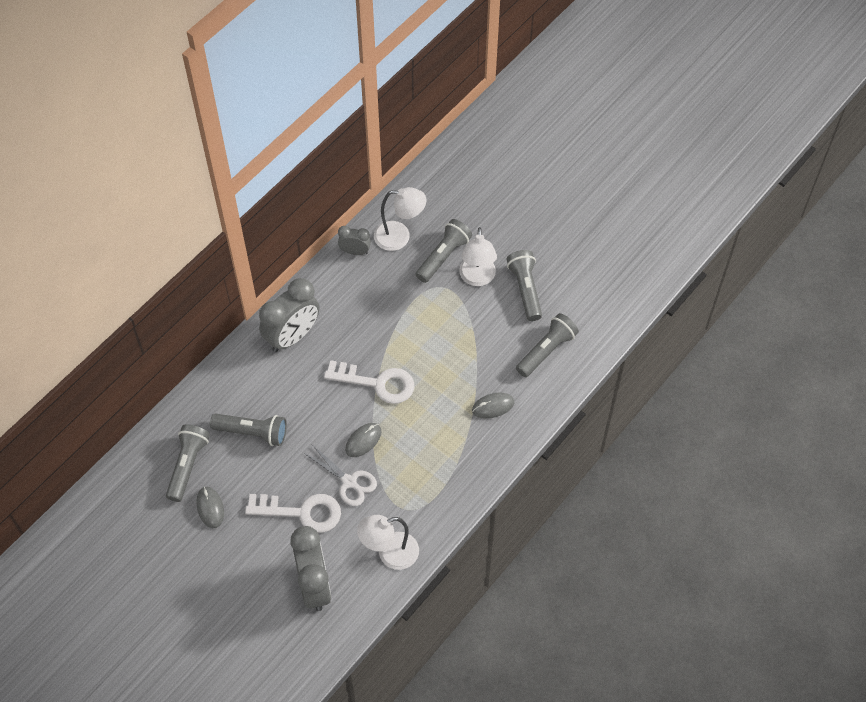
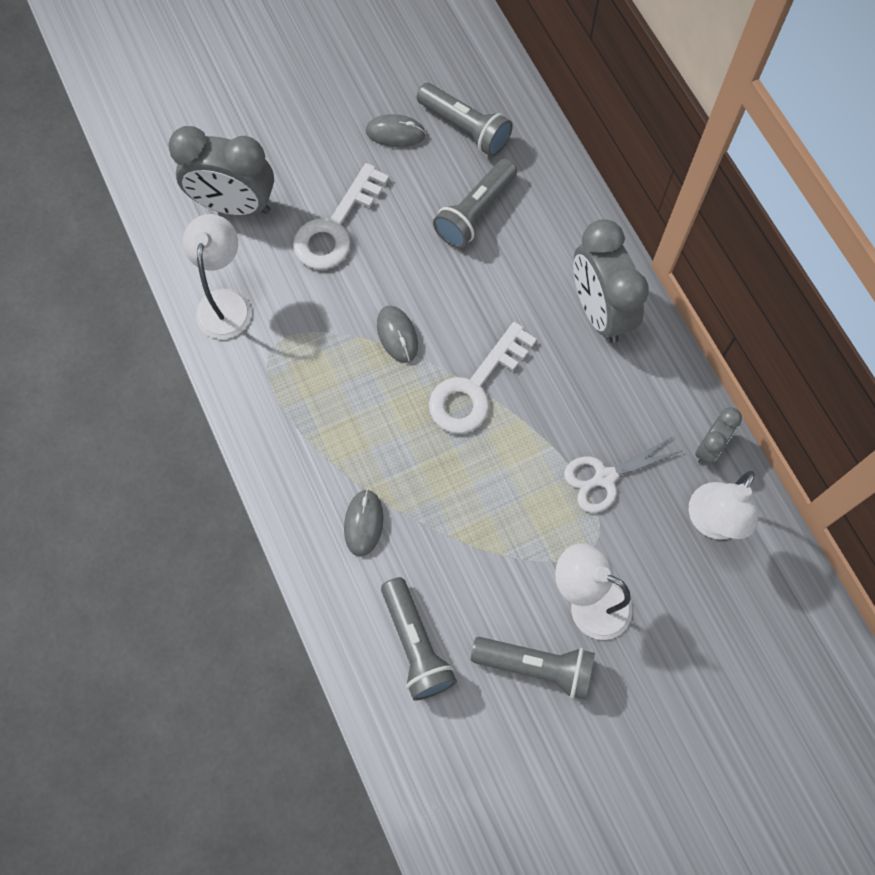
camera: 115 degrees right, 10 degrees up
(349, 482) = (348, 295): white scissors -> white scissors (605, 477)
(443, 256) = (649, 571): grey flashlight -> none

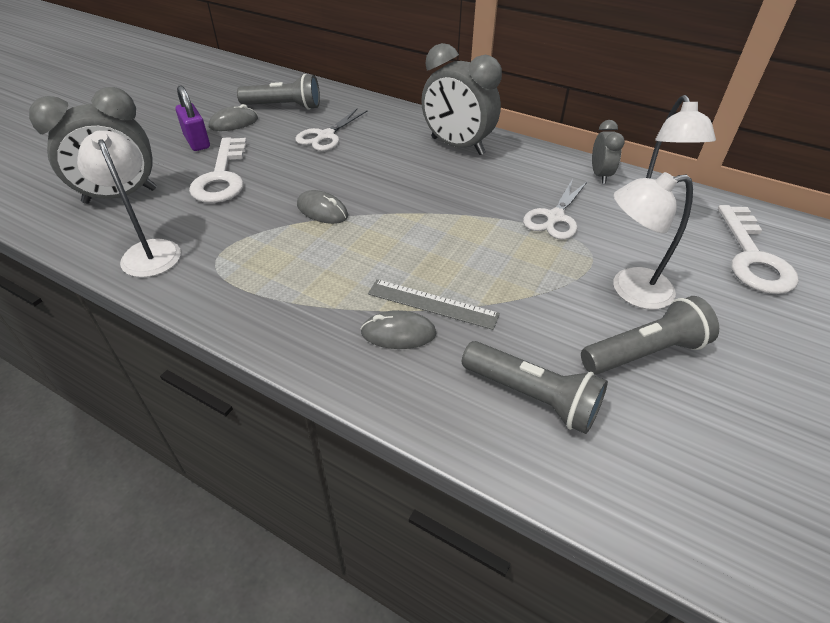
camera: 35 degrees left, 25 degrees down
(342, 149) = (197, 142): none -> purple padlock
(363, 523) = (398, 333): grey mouse -> grey mouse turned 60 degrees counterclockwise
(411, 510) = (432, 304): none -> grey ruler
(475, 212) = (326, 136): grey flashlight -> white scissors
(475, 388) = (411, 213): white key -> white key (753, 257)

